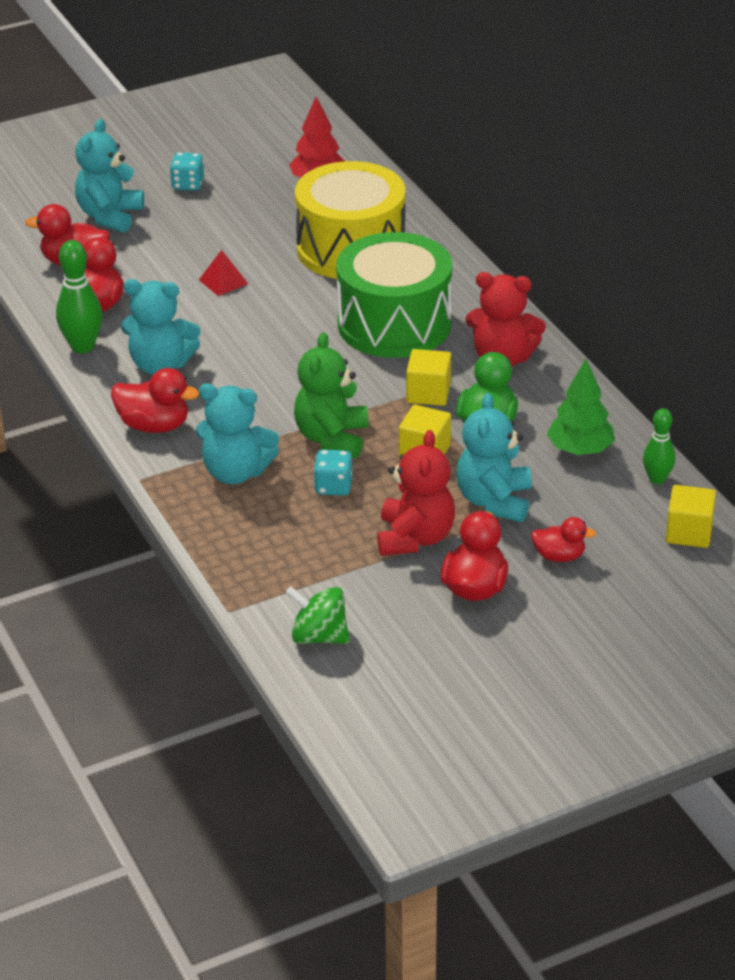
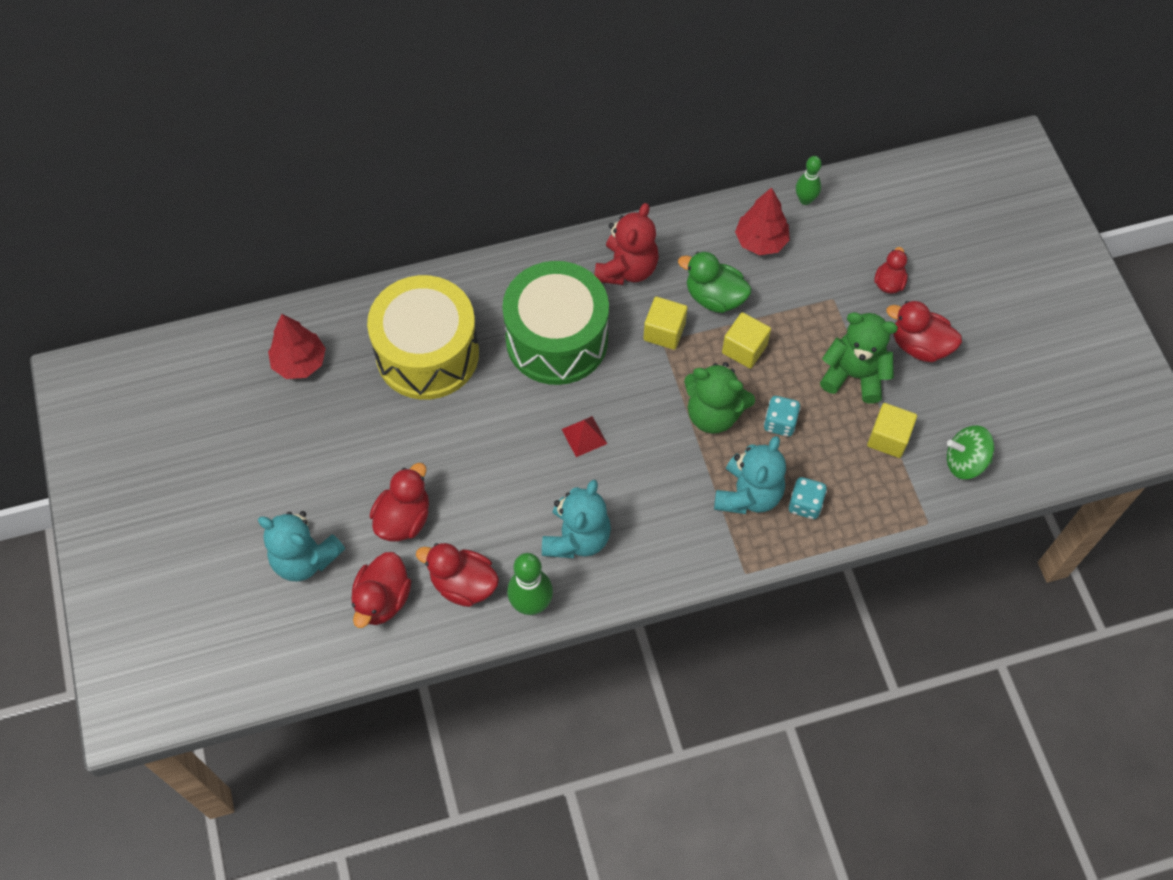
camera: 80 degrees left, 25 degrees up
(154, 426) = (669, 553): red duck -> red duck (404, 518)
(188, 185) = (268, 479): turquoise dice -> turquoise dice (805, 504)
(223, 281) = (453, 468): red pyramid -> red pyramid (584, 436)
(319, 636) = (965, 462): green spinning top -> green spinning top turned 60 degrees clockwise
(415, 538) = (854, 375): red teddy bear -> green teddy bear
(494, 501) = (816, 312): turquoise teddy bear -> none
(580, 450) = (761, 241): green tree -> red tree
(689, 532) = (872, 195): yellow cube -> yellow cube (888, 438)

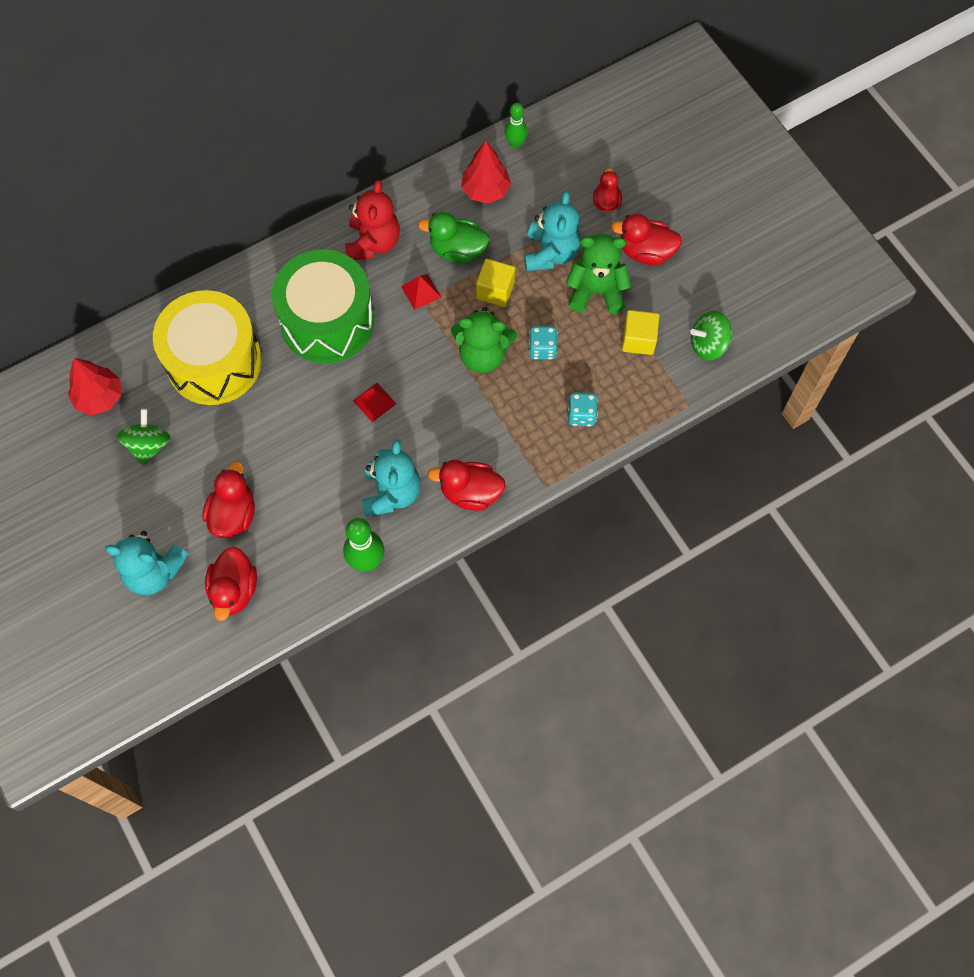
camera: 15 degrees left, 5 degrees up
(336, 424) = (148, 445): none -> green spinning top
(463, 584) = (302, 558): red duck -> red duck (470, 493)
(664, 332) = (421, 291): yellow cube -> red pyramid
(748, 494) = (530, 418): turquoise teddy bear -> turquoise teddy bear (551, 253)

